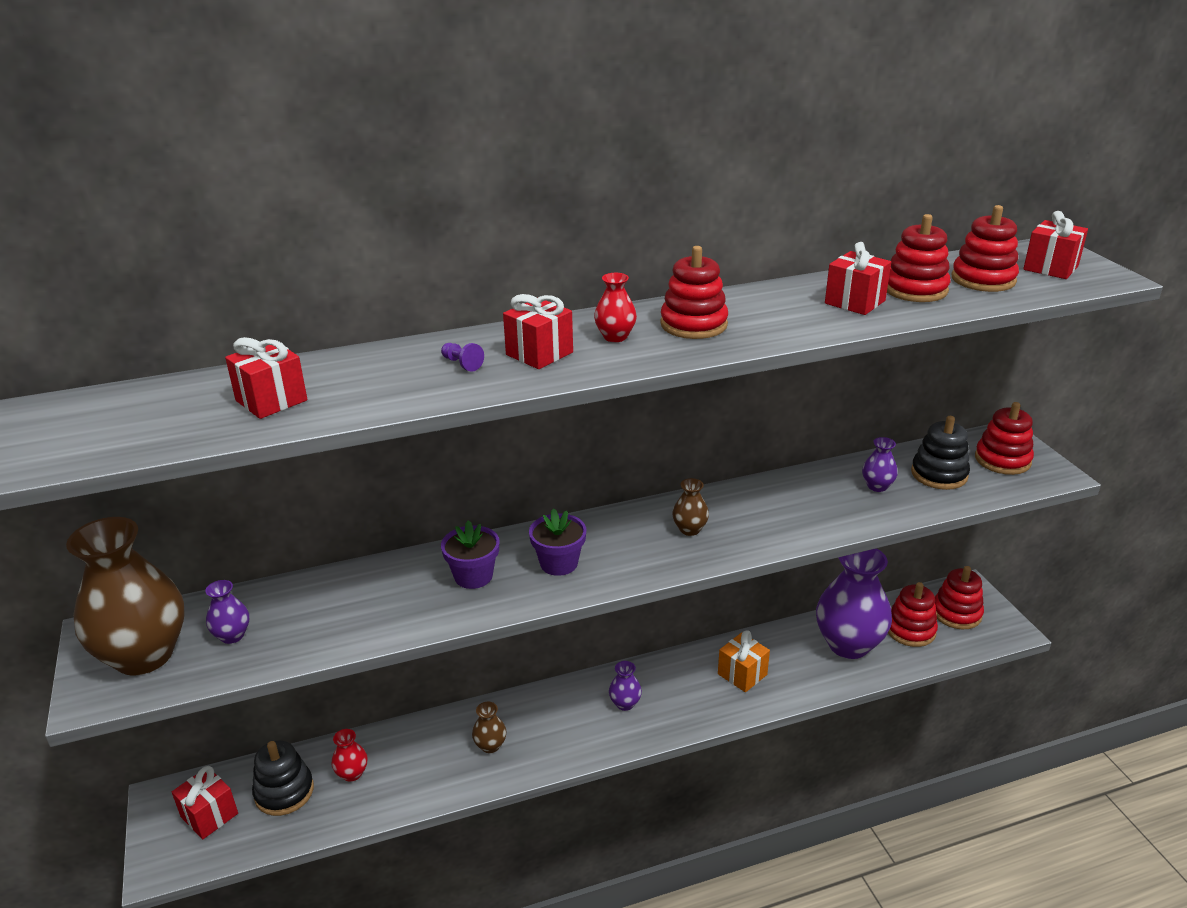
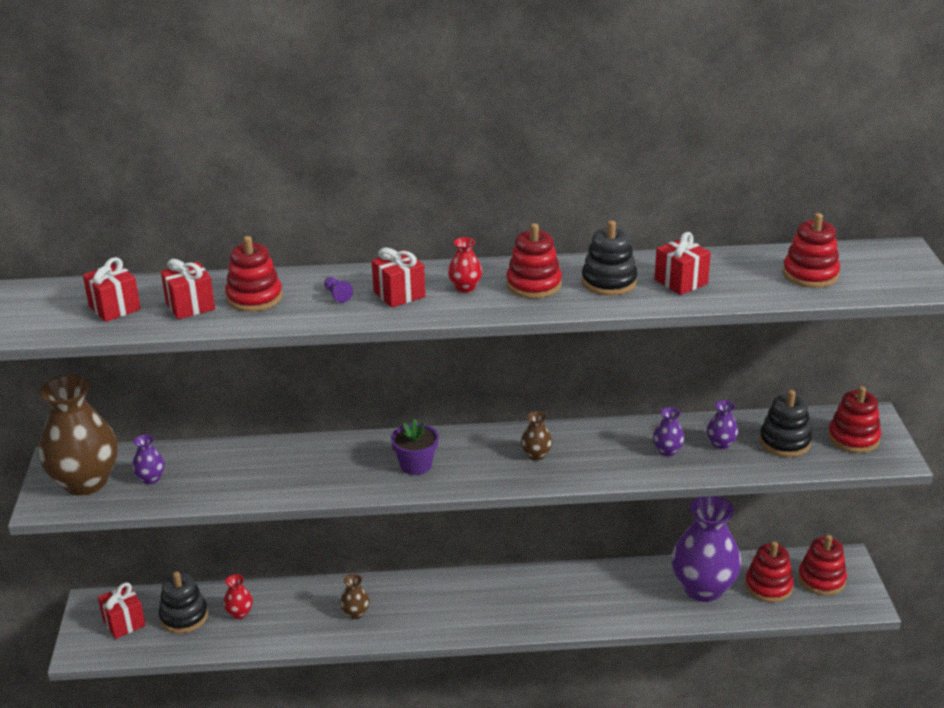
camera: 15 degrees right, 0 degrees up
(473, 576) = (344, 464): purple flower pot -> none
(625, 703) = (480, 601): purple vase -> purple vase (667, 451)
(742, 674) = (593, 596): orange gift -> none
(776, 311) = (609, 282): none -> black stacking toy
(915, 289) = (742, 276): red stacking toy -> red stacking toy (254, 298)
(1050, 268) = (882, 271): red gift -> red gift (114, 308)

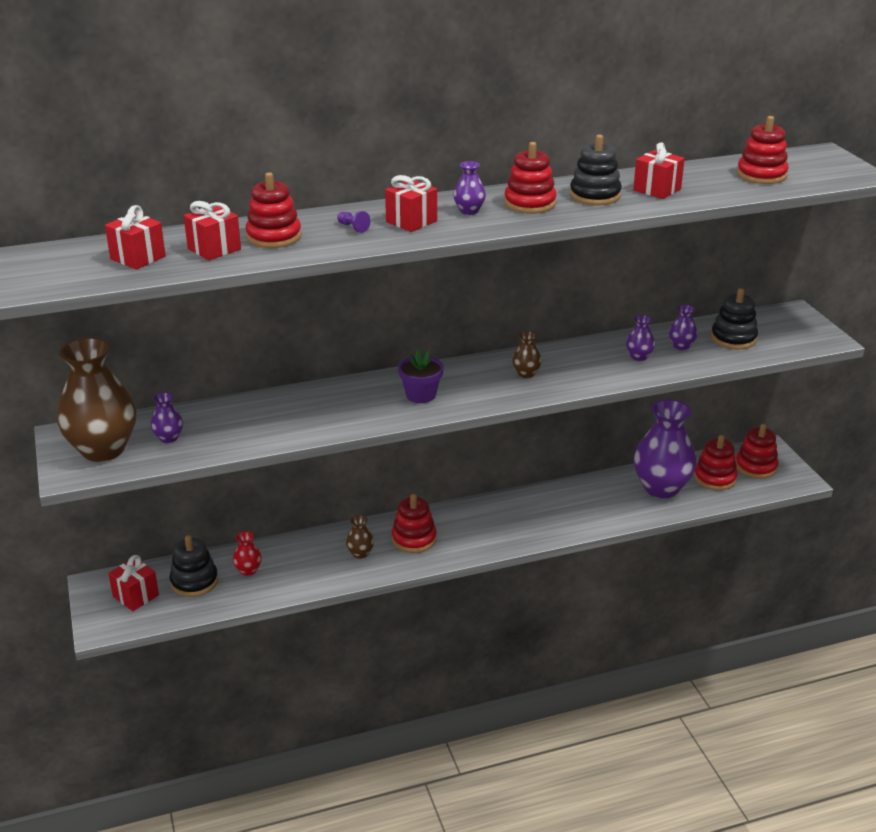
camera: 15 degrees left, 0 degrees up
(465, 287) = (469, 211): red vase -> purple vase
(853, 438) = (787, 329): red stacking toy -> red stacking toy (414, 539)

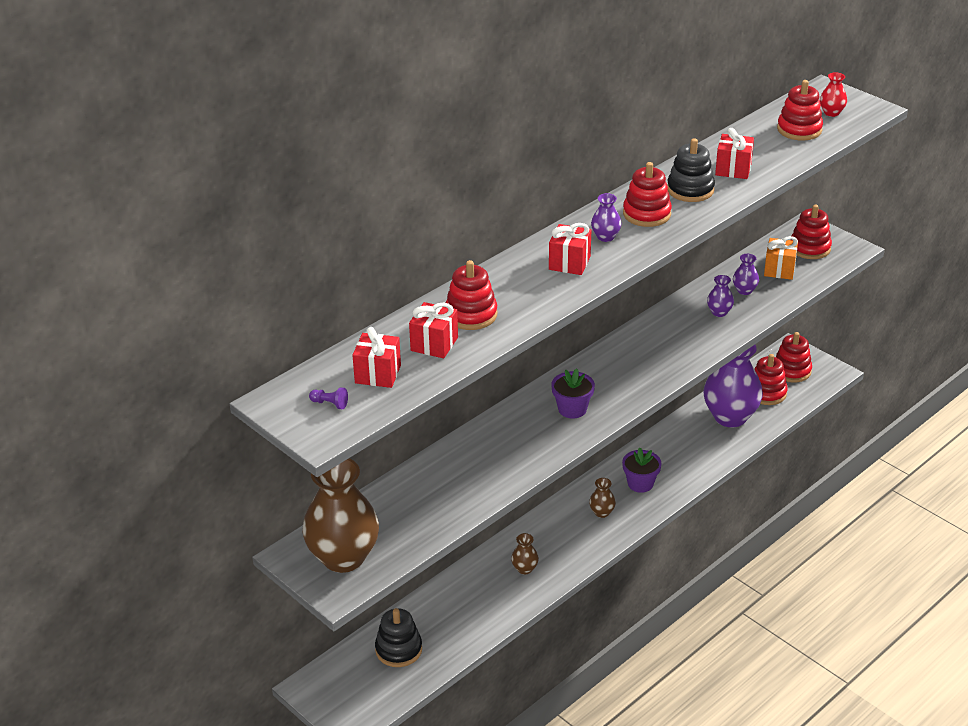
camera: 25 degrees left, 5 degrees up
(136, 596) = (356, 683): red gift -> none
(169, 438) = (392, 526): purple vase -> none
(248, 570) = (438, 621): red vase -> red vase (831, 113)
(353, 227) = (527, 284): purple pawn -> purple pawn (330, 404)
(414, 539) = (560, 538): red stacking toy -> red stacking toy (810, 248)
(526, 374) = (641, 359): brown vase -> brown vase (602, 512)
(527, 517) = (640, 483): none -> purple flower pot
(733, 338) = (779, 270): black stacking toy -> orange gift

